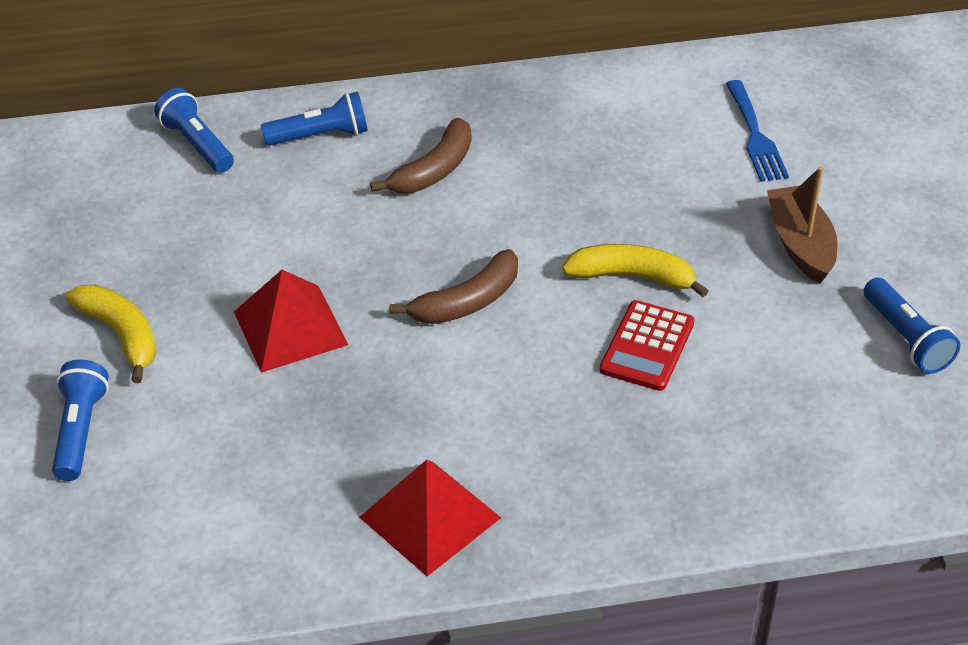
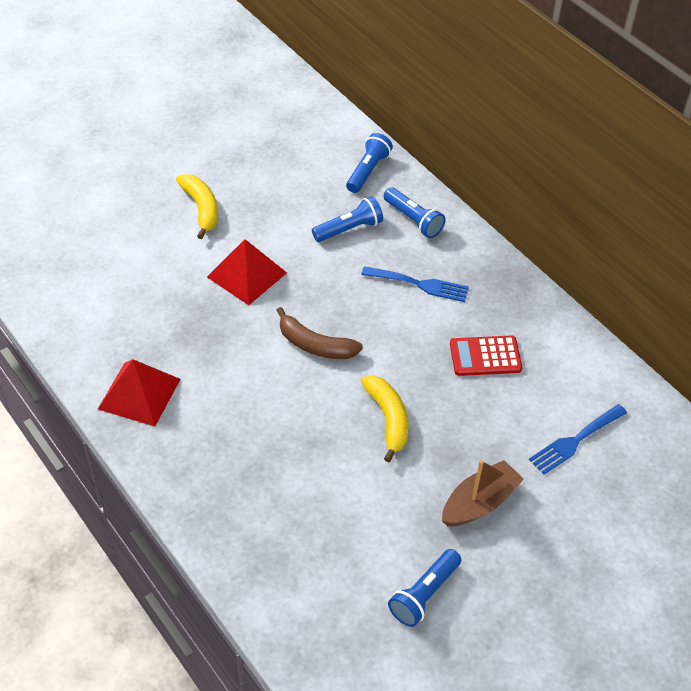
camera: 60 degrees right, 5 degrees up
(80, 431) = (126, 224): blue flashlight -> blue flashlight (349, 229)
(121, 335) = (201, 208): yellow banana -> yellow banana turned 45 degrees counterclockwise
(434, 170) = (420, 284): brown banana -> blue fork
(647, 346) = (330, 448): red calculator -> red calculator (485, 356)

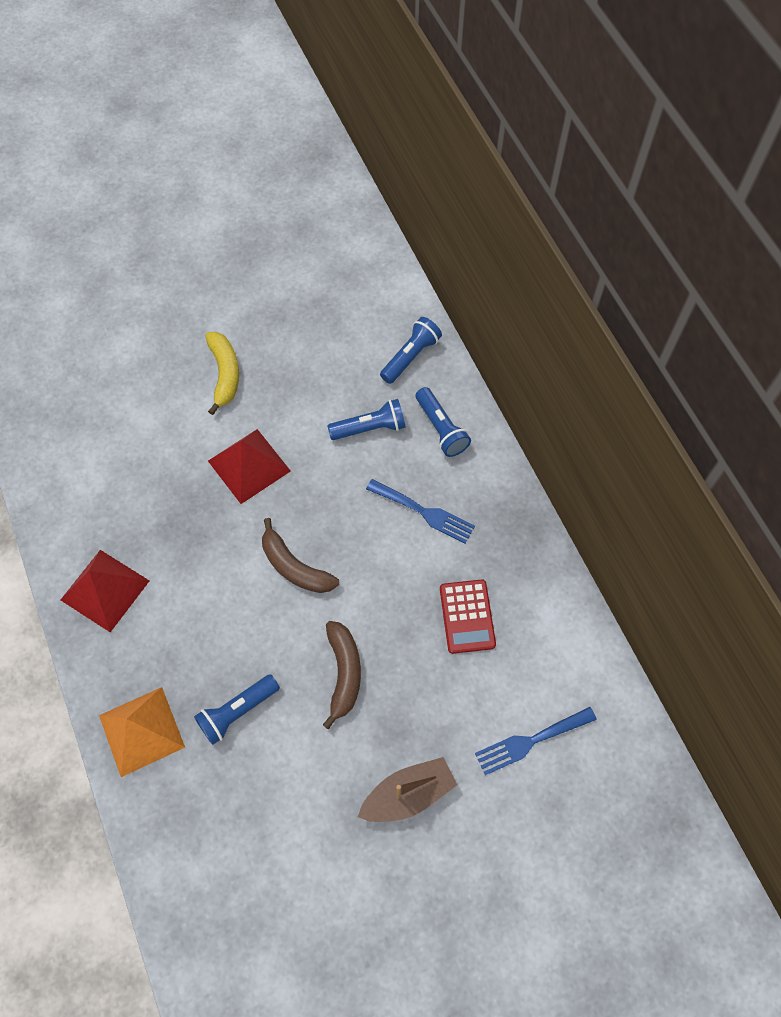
camera: 15 degrees right, 15 degrees up
(211, 500) = (141, 731): none -> orange pyramid
(388, 419) = (344, 673): yellow banana -> brown banana
(424, 594) = (321, 889): blue flashlight -> blue flashlight (237, 712)
(485, 356) = (467, 616): red calculator -> red calculator turned 105 degrees counterclockwise

